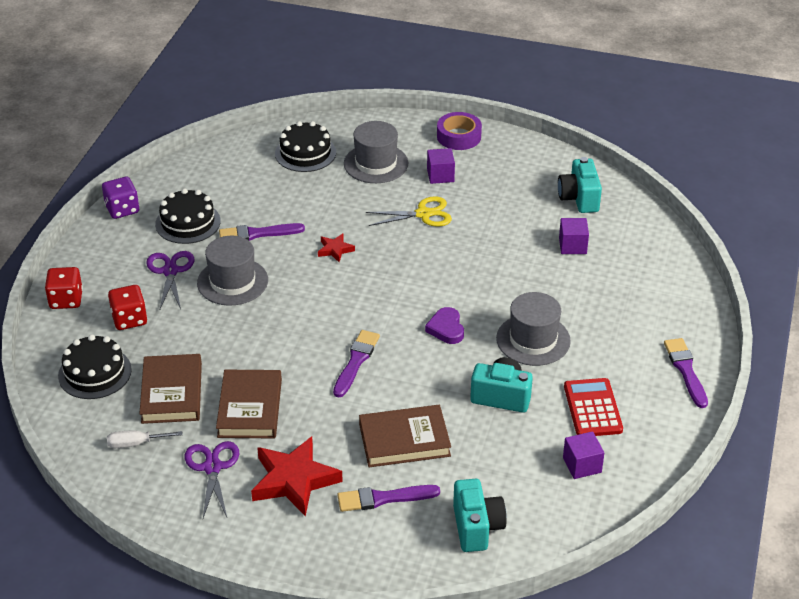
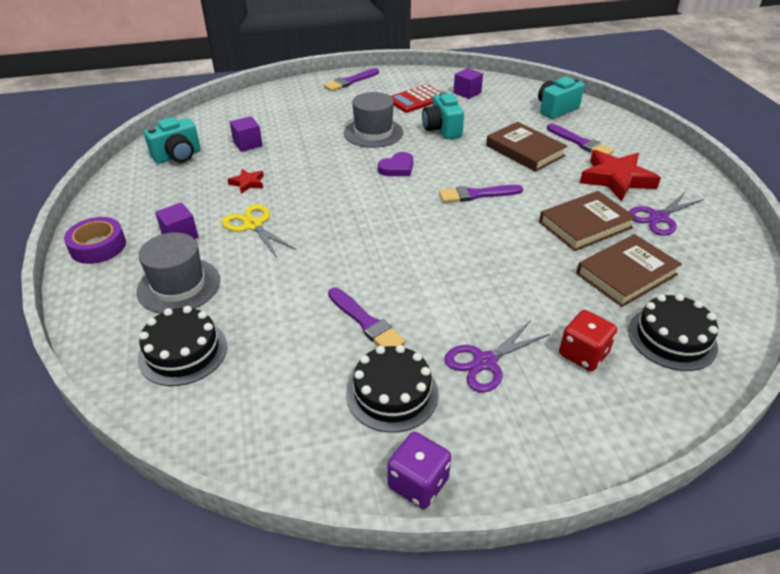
camera: 120 degrees left, 0 degrees up
(66, 300) = (619, 431): red dice -> none
(135, 443) = (697, 267): white screwdriver -> none
(232, 281) = (455, 305): grey hat -> none
(335, 250) = (348, 258): red star -> red star (247, 183)

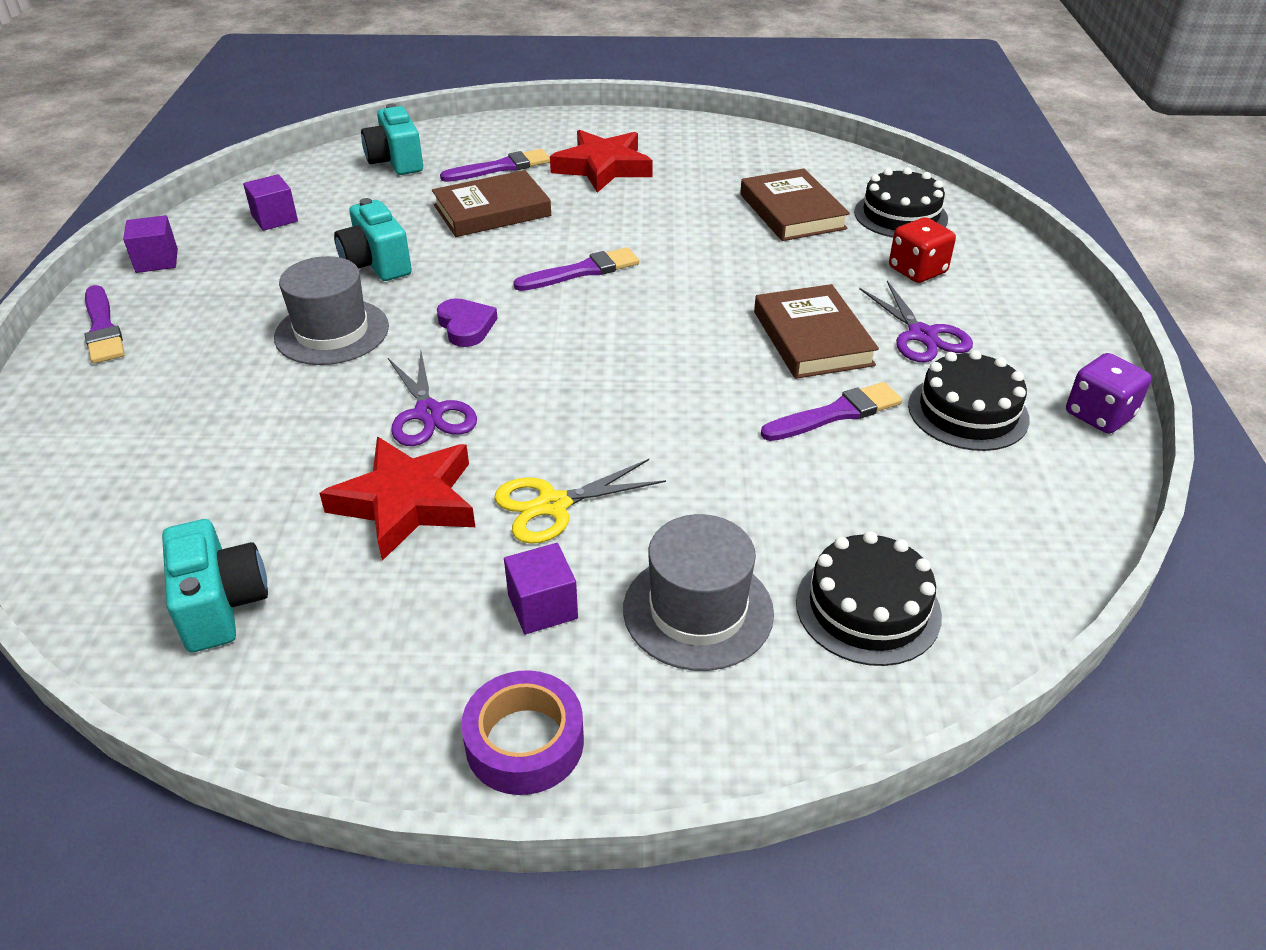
camera: 75 degrees left, 0 degrees up
(247, 144) = (250, 491): purple cube -> purple cube (157, 261)
(247, 183) = (406, 502): red star -> red star, size x2.07
(416, 100) = (252, 269): red calculator -> none
(442, 129) = (376, 264): turquoise camera -> turquoise camera turned 60 degrees clockwise
(477, 194) = (582, 271): purple brush -> purple brush turned 120 degrees counterclockwise
(585, 225) = (689, 211): brown book -> brown book (812, 338)
(659, 217) = (696, 165): purple scissors -> purple scissors (429, 413)

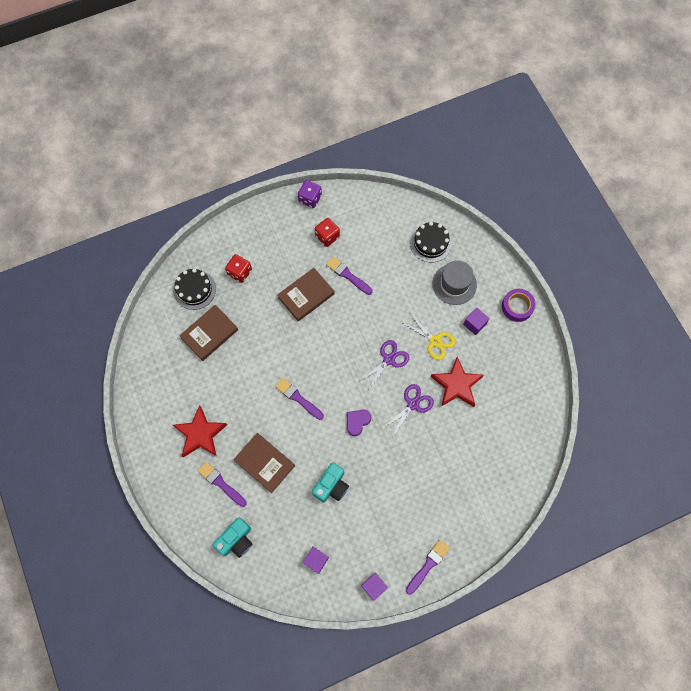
camera: 115 degrees left, 30 degrees up
(221, 605) = (521, 410): turquoise camera -> none
(332, 332) = (385, 471): grey hat -> none
(922, 335) = (286, 260): purple scissors -> purple scissors (389, 359)
(968, 412) = (327, 236): black cake -> red dice

